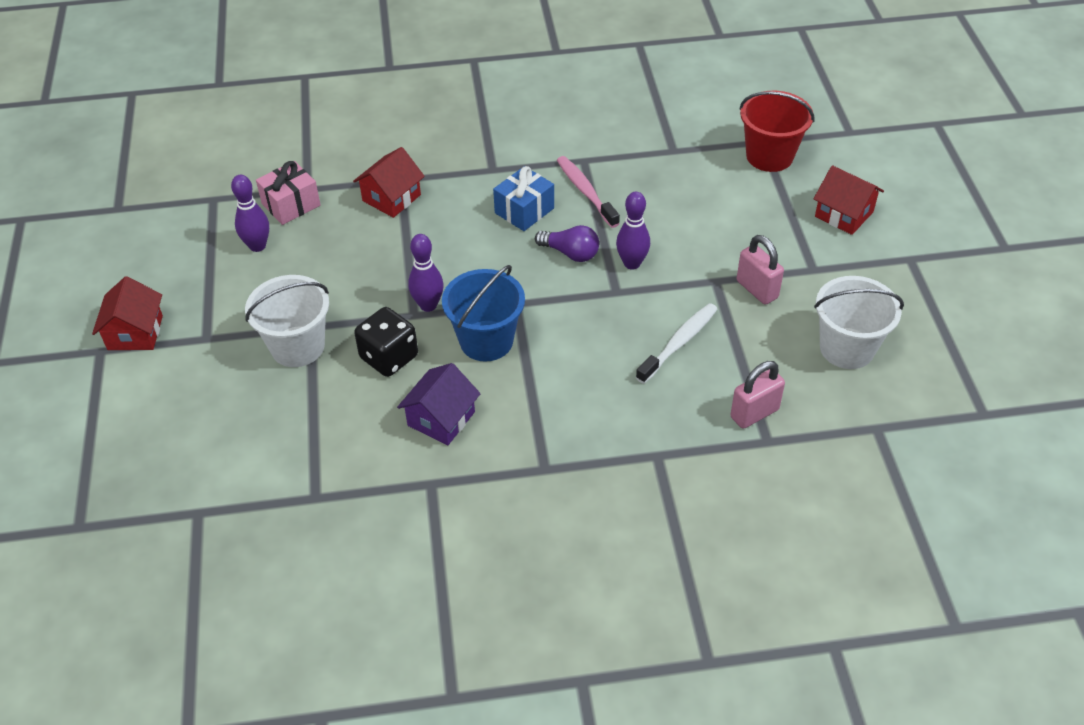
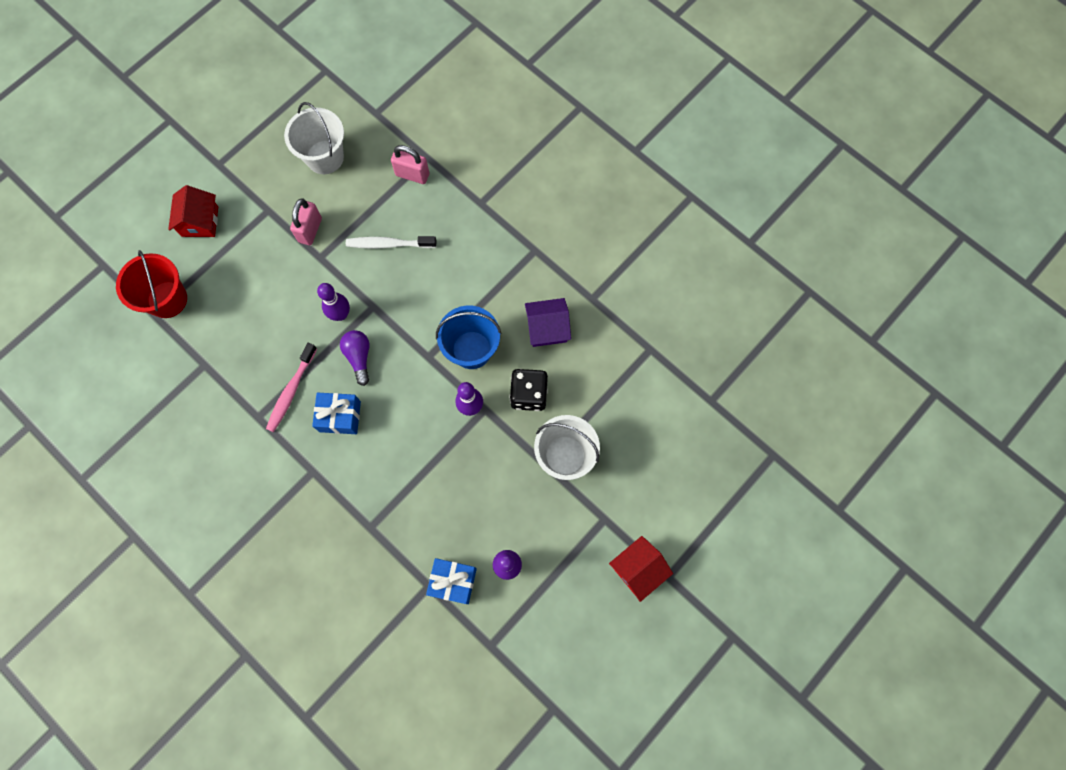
camera: 130 degrees left, 25 degrees up
(291, 205) = (453, 581): pink gift -> blue gift
(391, 198) = (393, 516): red house -> none

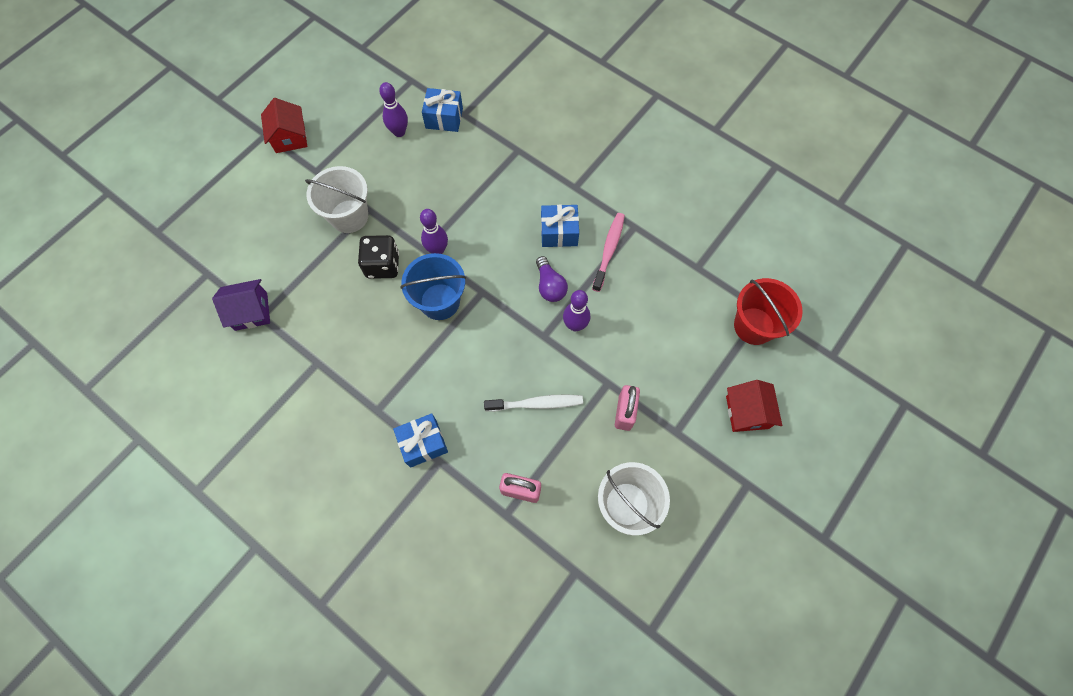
camera: 175 degrees right, 5 degrees down
(494, 219) = (423, 443): none -> blue gift
(547, 328) = (364, 328): purple house -> purple house (251, 311)
(638, 569) = (290, 137): red house -> red house turned 60 degrees counterclockwise

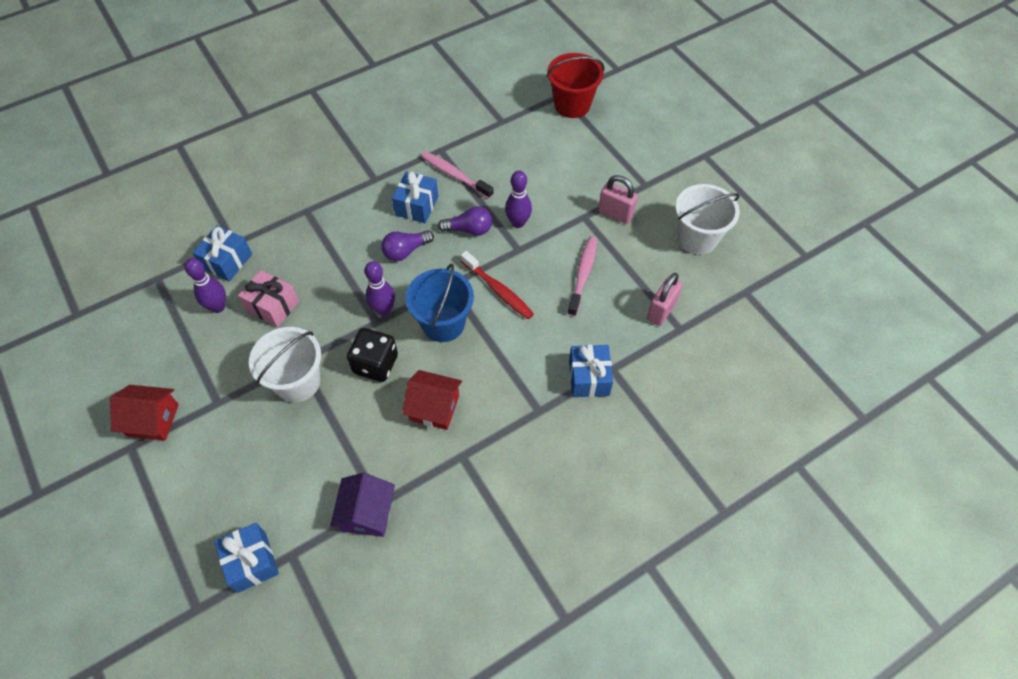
camera: 70 degrees left, 10 degrees down
(196, 250) = (252, 562): none -> blue gift
(413, 168) = (273, 306): none -> pink gift
(491, 334) = (498, 290): none -> red toothbrush
(505, 243) = (406, 251): none -> purple light bulb
(536, 404) = (583, 274): white toothbrush -> pink toothbrush
(747, 412) = (645, 135): red house -> red house (434, 407)

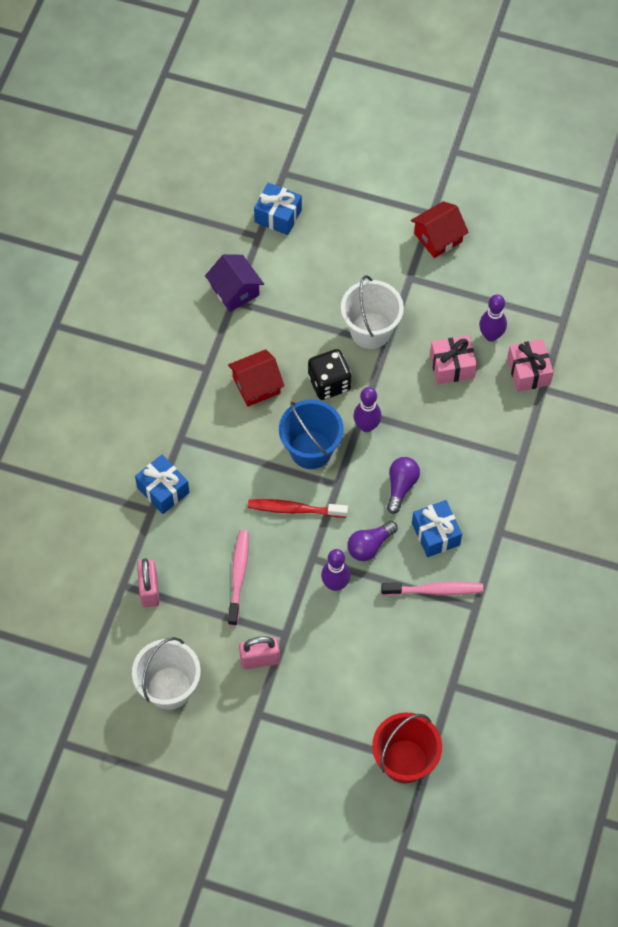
camera: 140 degrees right, 5 degrees up
(227, 261) = (528, 372): blue gift -> pink gift
(583, 274) = (238, 575): pink toothbrush -> pink toothbrush turned 150 degrees counterclockwise

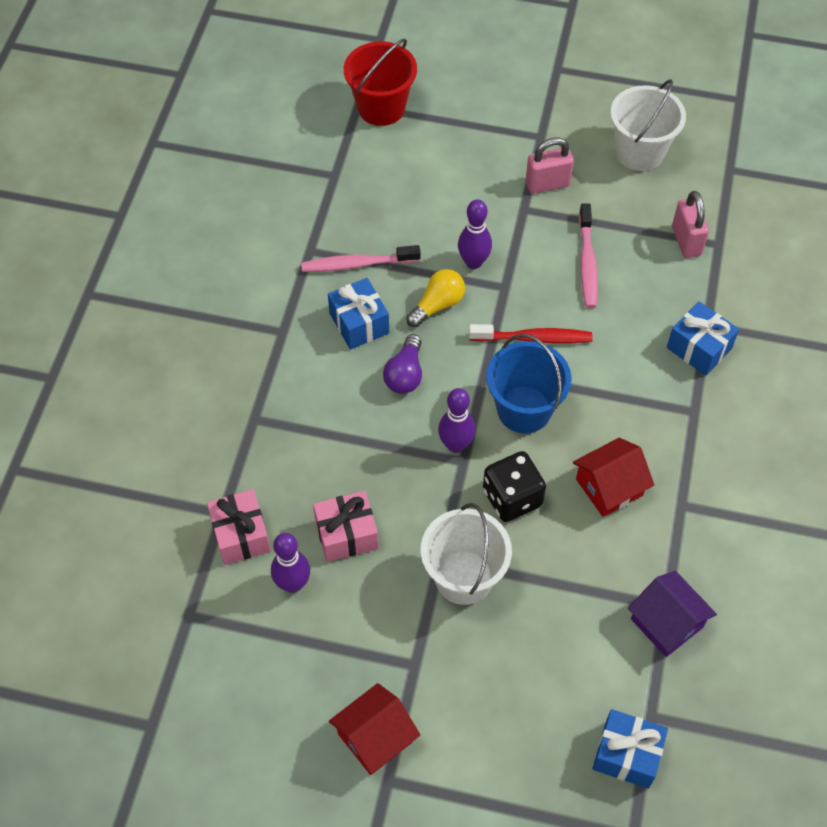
camera: 175 degrees right, 5 degrees down
(370, 546) = (437, 305): purple light bulb -> yellow light bulb

